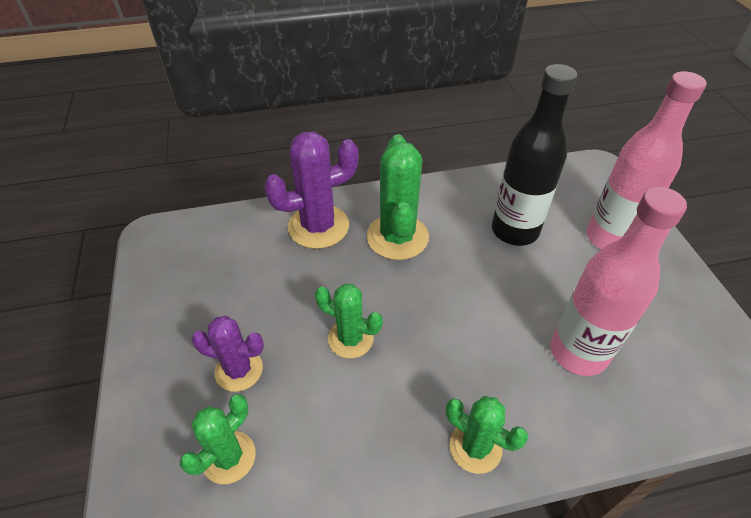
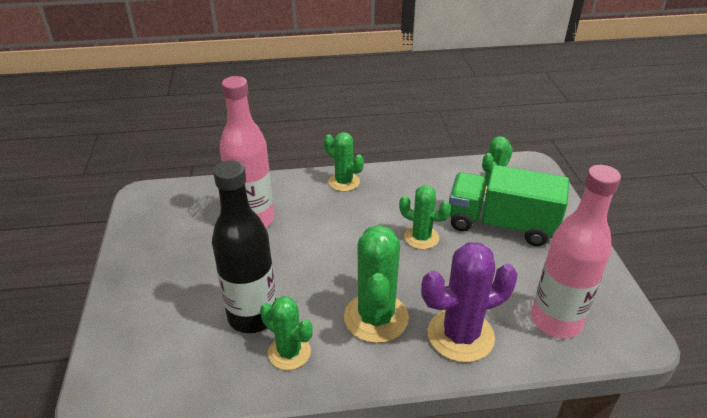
camera: 175 degrees left, 10 degrees down
(239, 370) = (501, 224): purple cactus -> green truck
(468, 204) = (289, 352): none -> green cactus
(610, 238) = (162, 302): pink bottle -> pink bottle (556, 321)

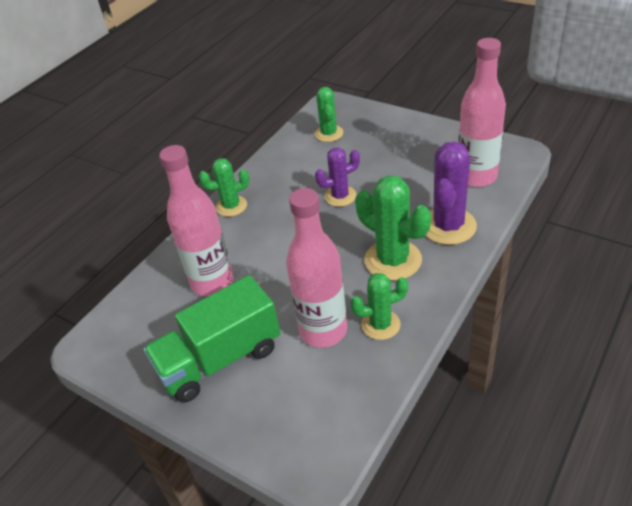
camera: 45 degrees left, 5 degrees up
(252, 316) = (323, 331): black bottle -> pink bottle
(421, 237) = (340, 196): green cactus -> purple cactus
(501, 224) = (370, 151): green truck -> green truck (220, 359)

